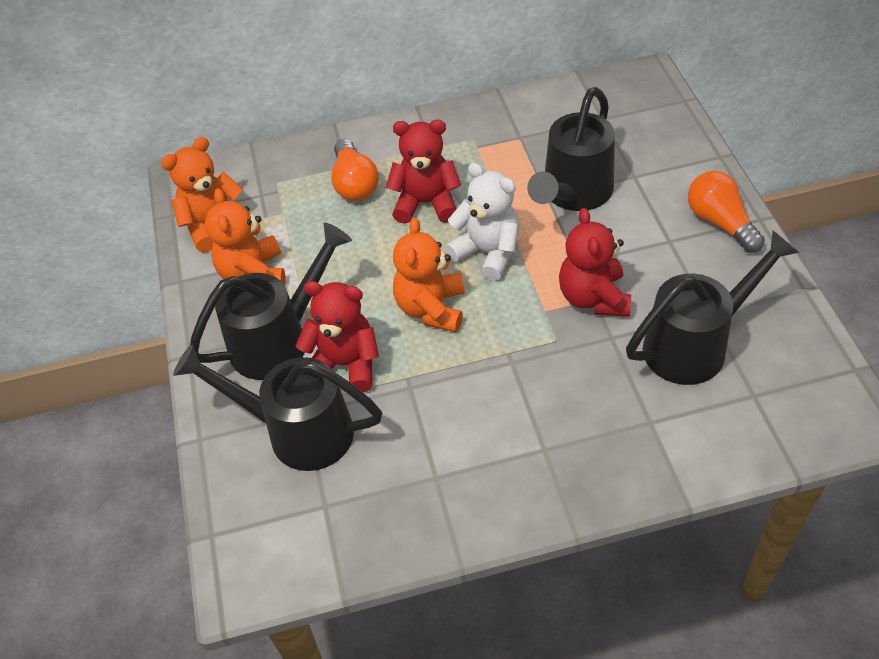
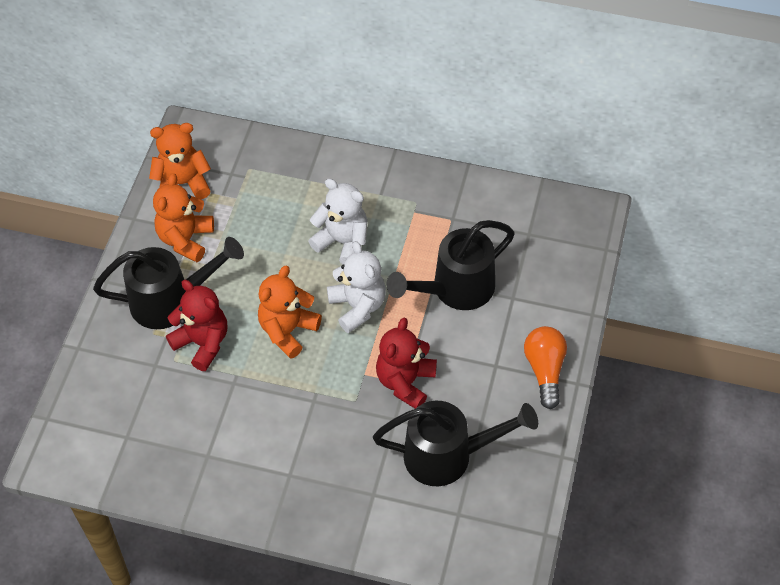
camera: 25 degrees right, 5 degrees up
(298, 431) = (142, 376): black watering can -> none
(354, 183) = (303, 198): orange light bulb -> none
(426, 203) = (342, 242): red teddy bear -> white teddy bear

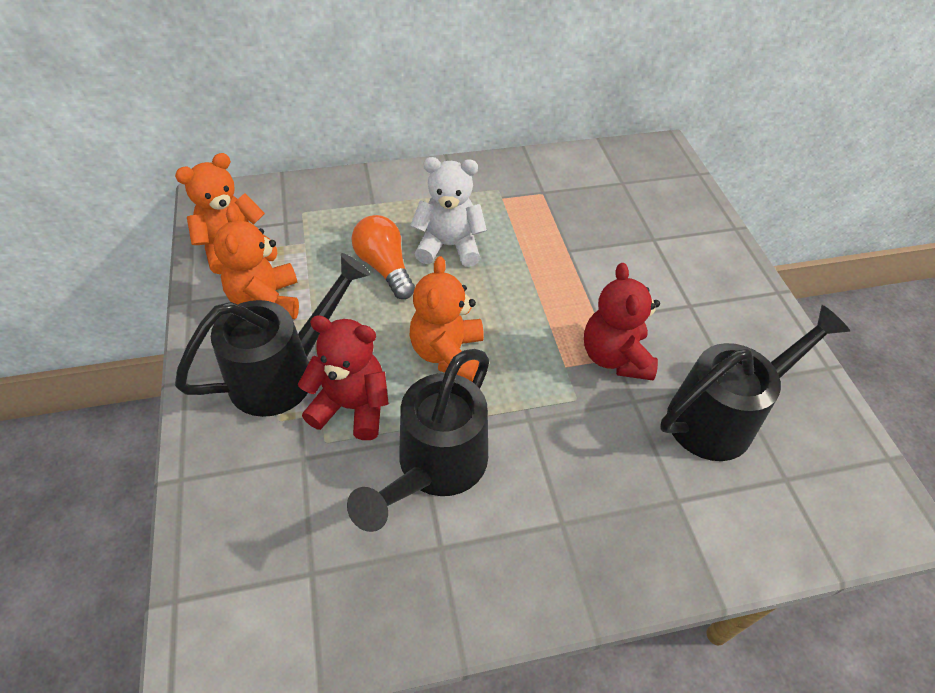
camera: 30 degrees left, 5 degrees down
(358, 306) = (508, 301): white teddy bear -> none
(455, 289) = (594, 250): black watering can -> black watering can (435, 467)
(545, 370) = (739, 291): orange light bulb -> orange light bulb (385, 267)

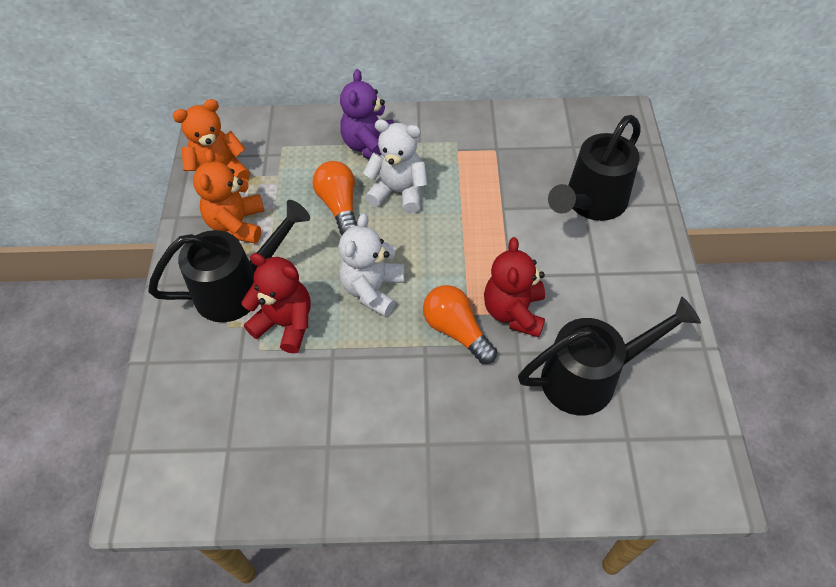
camera: 15 degrees right, 5 degrees up
(404, 202) = (370, 146): none -> purple teddy bear
(435, 467) = (339, 383): black watering can -> black watering can (591, 203)
(447, 353) = (373, 289): orange teddy bear -> white teddy bear
(557, 386) = (456, 330): none -> orange light bulb

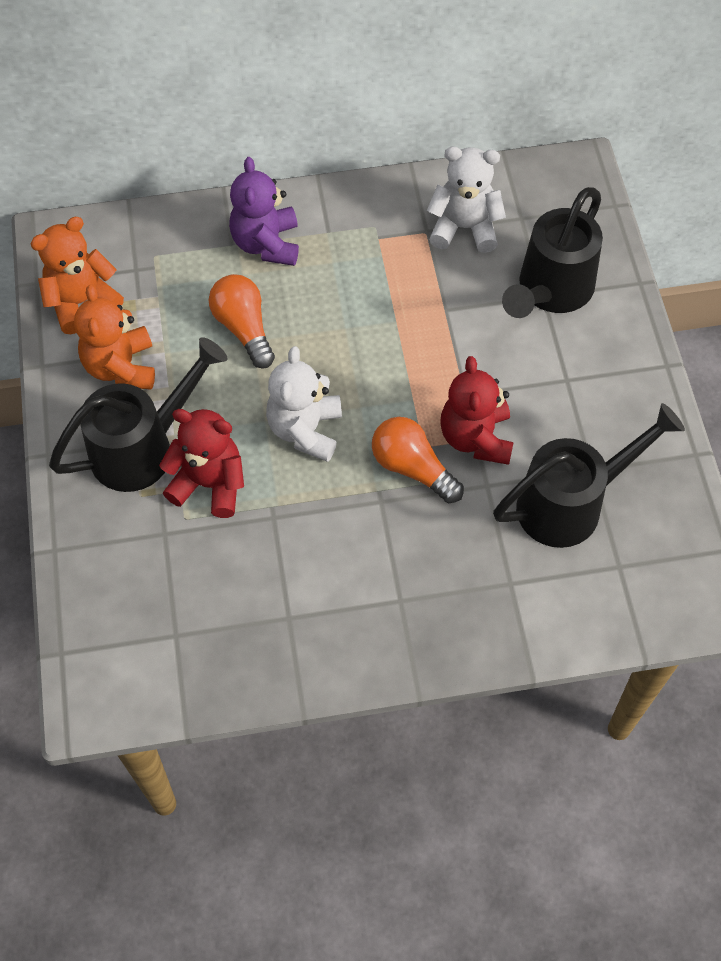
camera: 10 degrees left, 5 degrees up
(398, 192) = (314, 302): white teddy bear -> white teddy bear (464, 228)

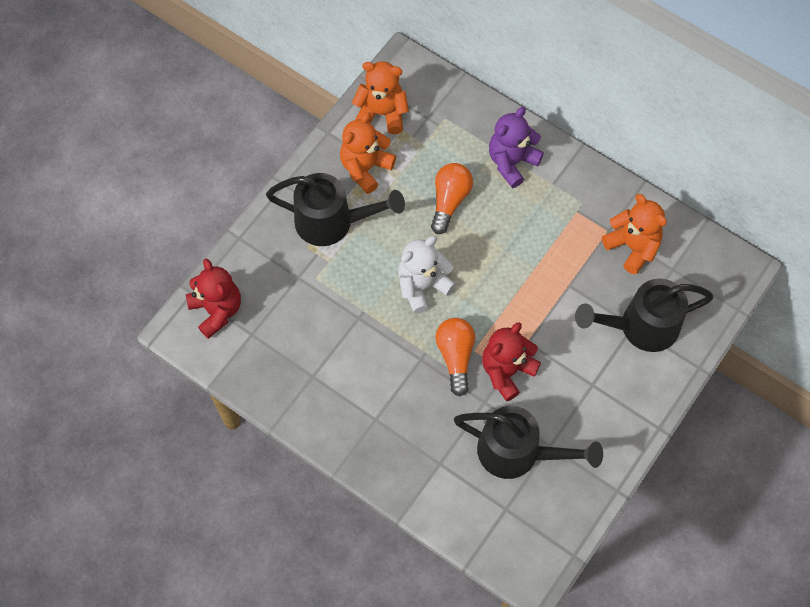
camera: 45 degrees right, 5 degrees up
(209, 484) = (345, 271): red teddy bear -> red teddy bear (217, 310)
(464, 228) = (632, 247): white teddy bear -> orange teddy bear

